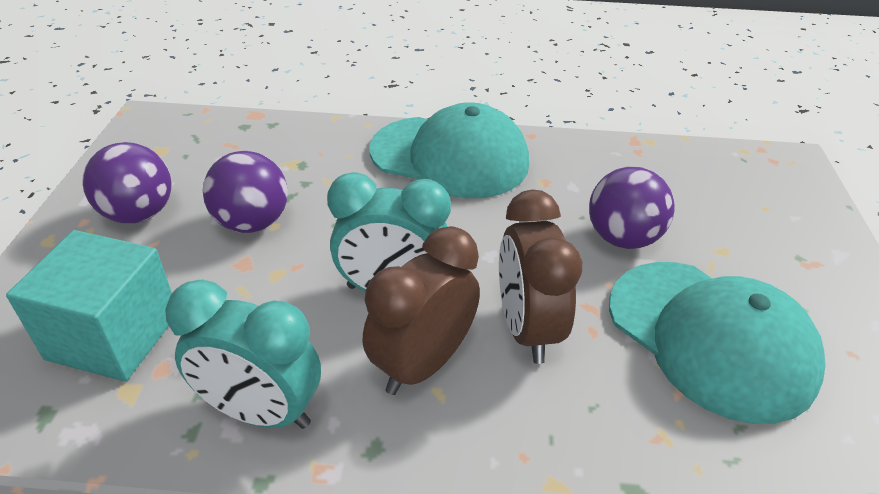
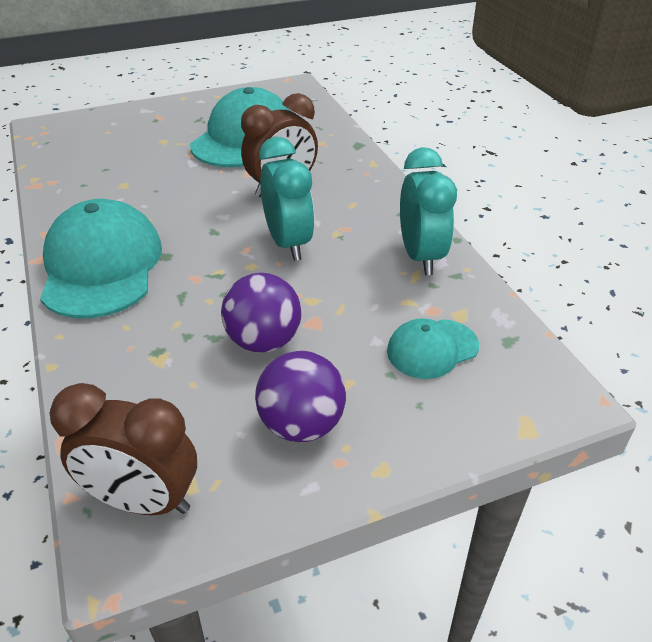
camera: 115 degrees left, 0 degrees up
(113, 336) = (432, 349): turquoise cube -> turquoise cap
(422, 364) = (338, 214): brown clock -> brown clock (143, 500)
(622, 238) = (172, 172): purple ball -> none

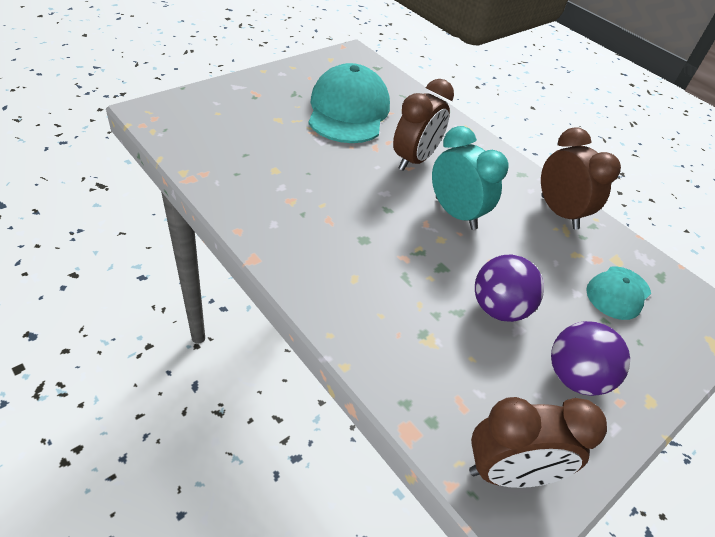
camera: 25 degrees left, 5 degrees up
(102, 266) = (316, 257): turquoise cap -> none
(420, 256) = (559, 212): turquoise clock -> brown clock

